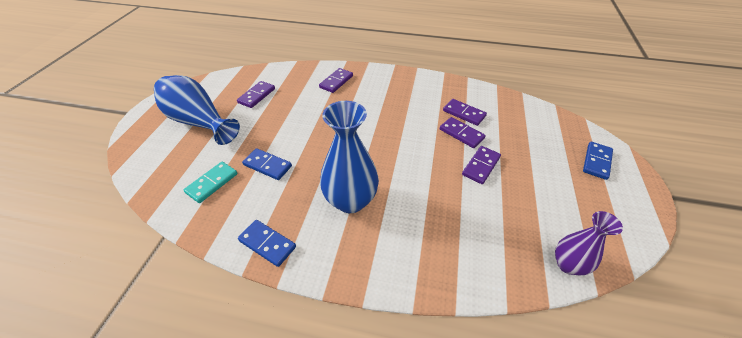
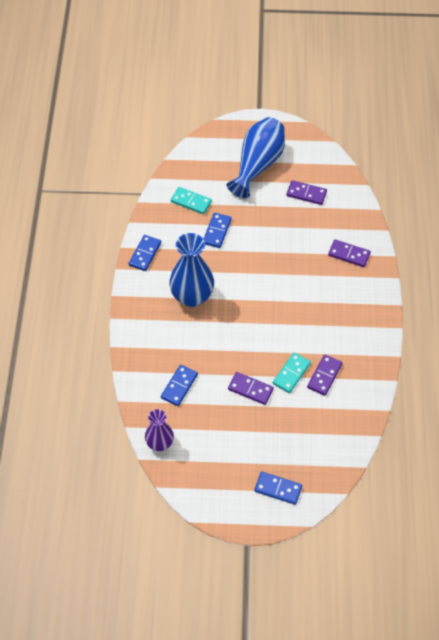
camera: 80 degrees right, 10 degrees up
(461, 134) = (291, 373): purple domino -> turquoise domino
(479, 231) = (179, 386): none -> blue domino

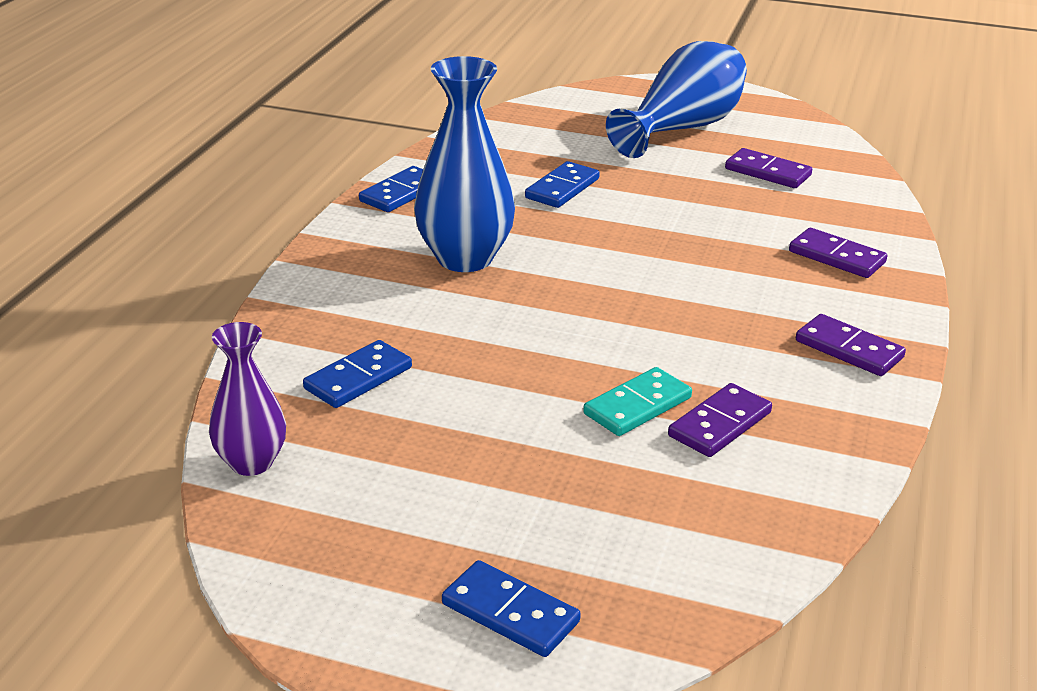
camera: 15 degrees right, 25 degrees down
(191, 202) = (529, 149): turquoise domino -> none
(250, 389) = (525, 413): purple domino -> purple domino (849, 349)

